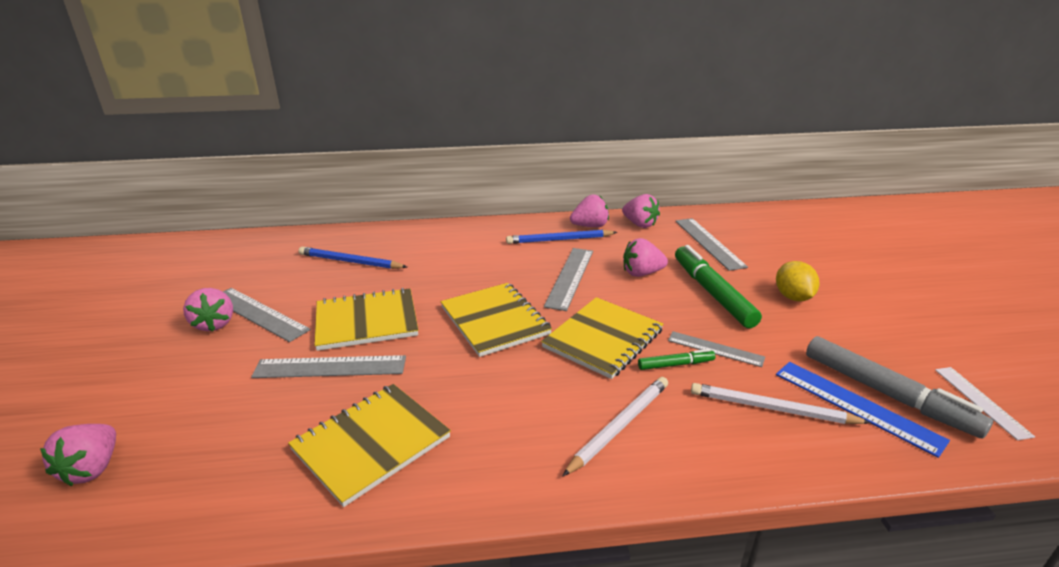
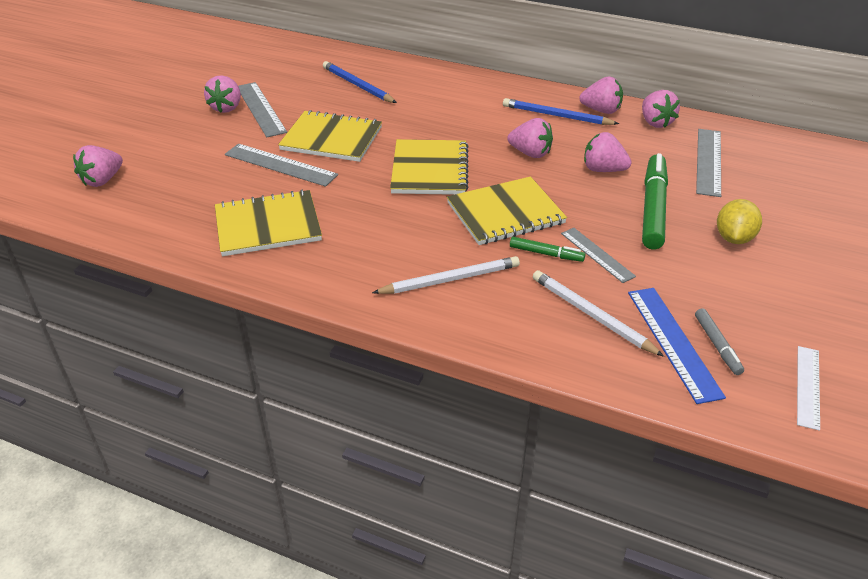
camera: 30 degrees right, 10 degrees up
(570, 277) = (530, 153): grey ruler -> pink strawberry
(887, 394) = (717, 345): grey marker -> grey marker, size x0.49

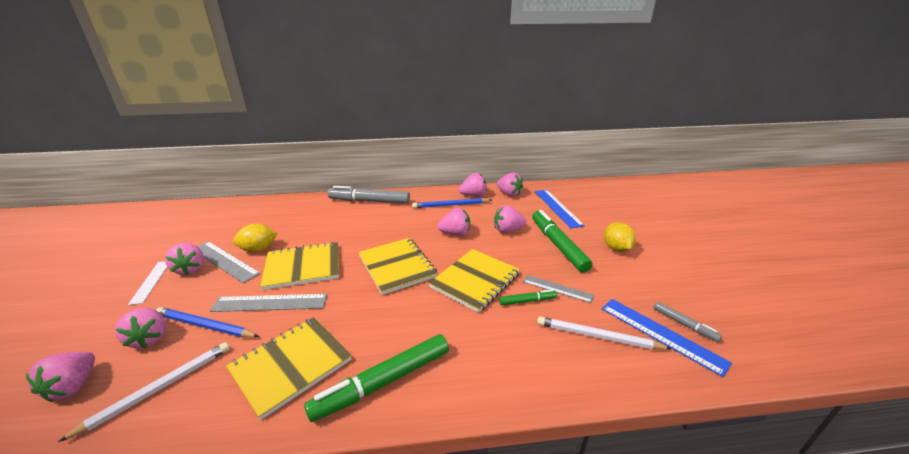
camera: 30 degrees left, 10 degrees down
(168, 161) = (150, 338): none -> pink strawberry
(298, 106) = (258, 249): none -> yellow lemon
(337, 269) = (383, 382): none -> green marker
(358, 85) = (298, 221): blue pencil -> blue pencil (205, 326)
(450, 280) = (481, 351): white pencil -> white pencil (158, 389)
(456, 82) = (369, 201): none -> grey marker
(708, 161) = (557, 208): grey ruler -> blue ruler
(808, 386) = (755, 330): white ruler -> white ruler (151, 281)

